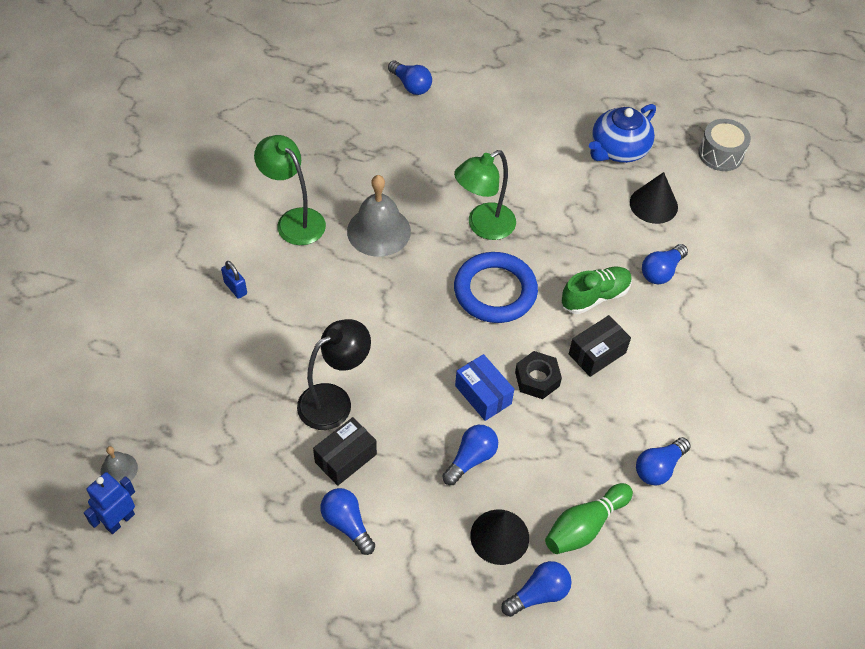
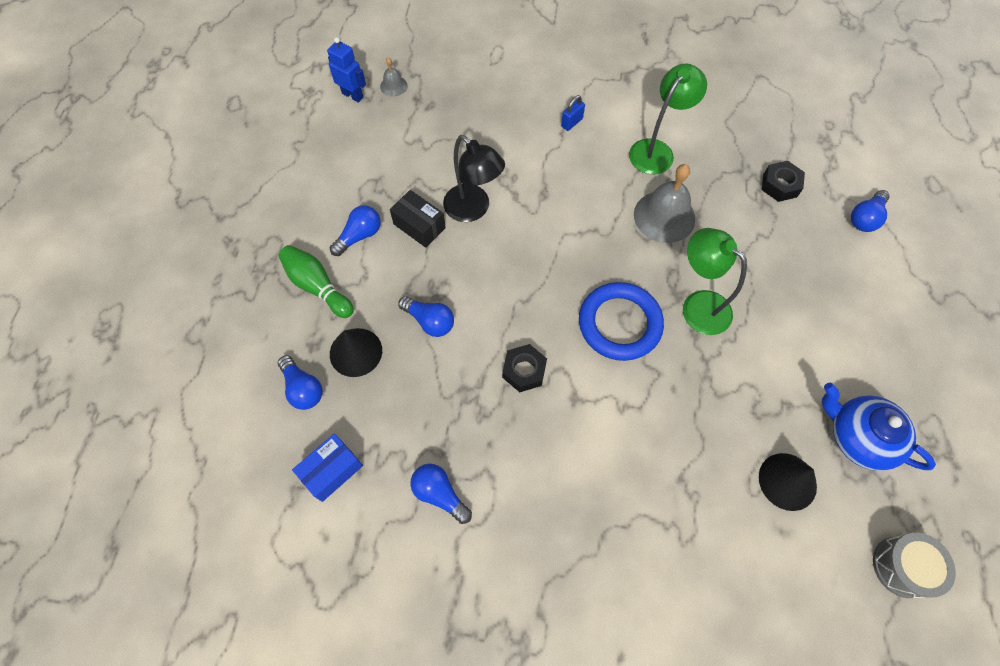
camera: 85 degrees right, 10 degrees up
(361, 134) = (780, 185): none -> black nut
(483, 395) = (498, 324): blue box -> blue box (332, 471)
(584, 526) = (370, 424): green bowling pin -> green bowling pin (317, 286)
(595, 296) = (637, 421): green shoe -> none
(597, 353) = (565, 426): black box -> none
(661, 271) = (690, 492): blue light bulb -> none

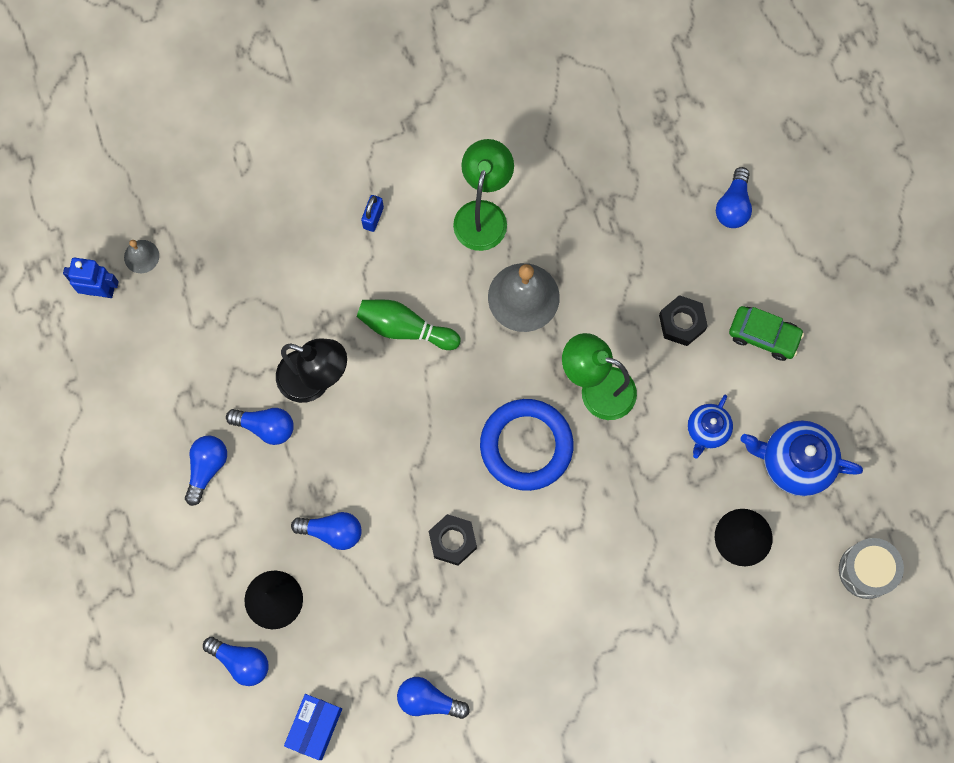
camera: 25 degrees left, 10 degrees up
(317, 286) = (194, 547): green bowling pin -> green bowling pin (405, 328)
(419, 226) = (266, 427): black box -> blue light bulb
(780, 185) = (632, 202): black nut -> black nut (682, 323)
(784, 376) = (707, 430): none -> blue teapot
(861, 323) = (763, 336): none -> green car

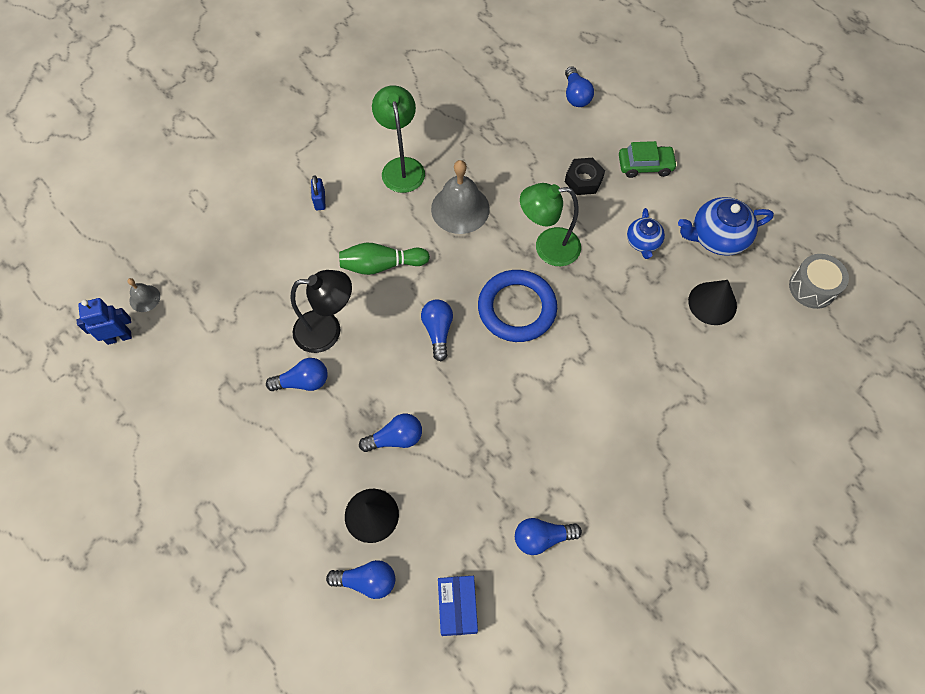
camera: 25 degrees left, 10 degrees down
(207, 468) = (267, 434): blue light bulb -> blue light bulb (438, 331)
(452, 541) = (496, 402): black nut -> none

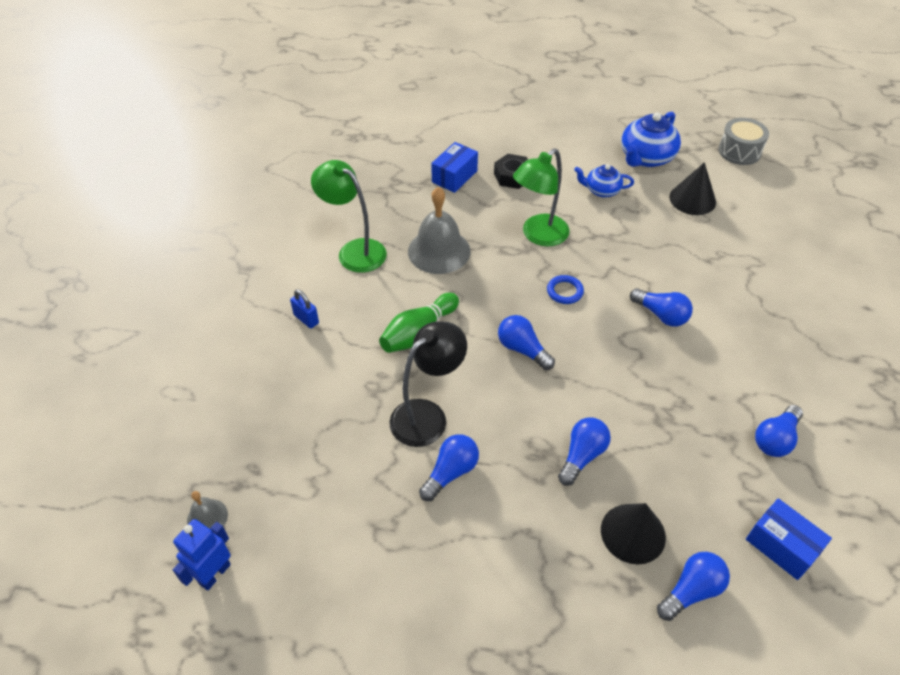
camera: 40 degrees left, 15 degrees down
(517, 308) = (564, 291): blue ring -> blue ring, size x0.44
(537, 150) = (454, 176): none -> blue box
(576, 95) = (442, 126): blue light bulb -> blue light bulb (661, 315)
(643, 242) = (601, 190): blue teapot -> blue teapot turned 135 degrees clockwise
(645, 165) = (545, 142): green car -> none

